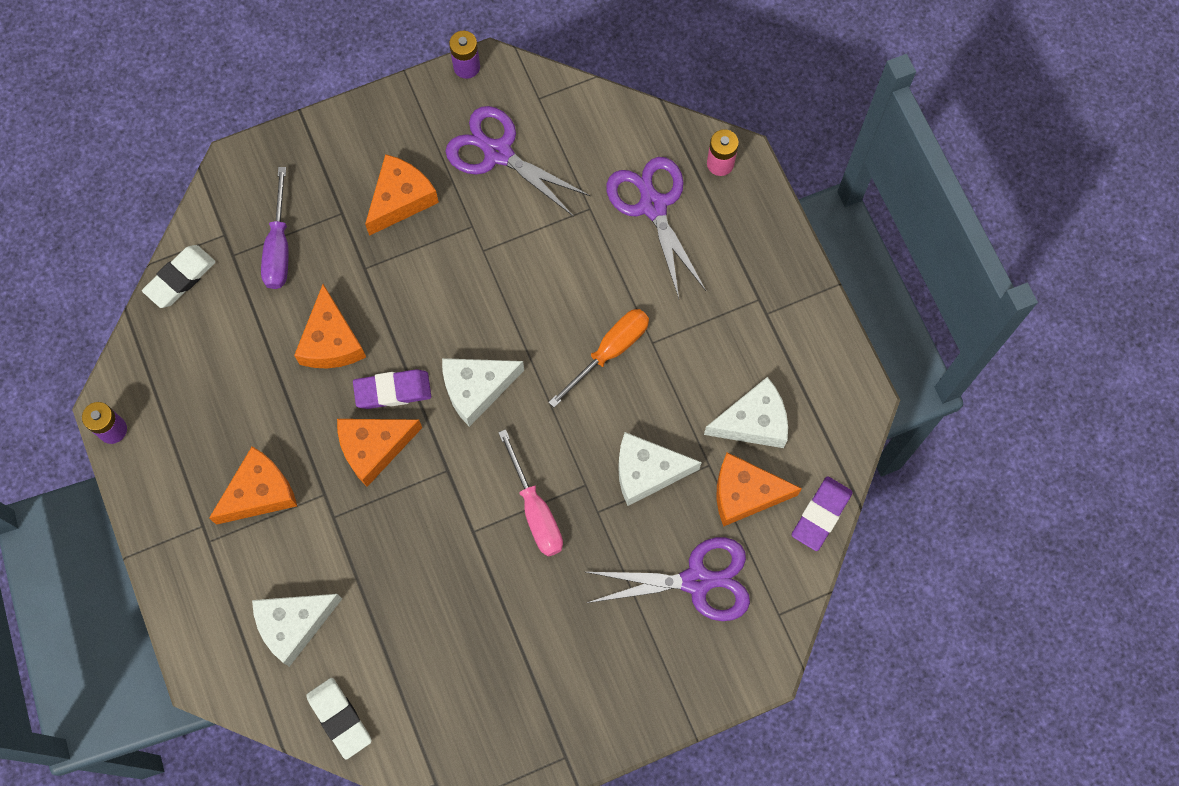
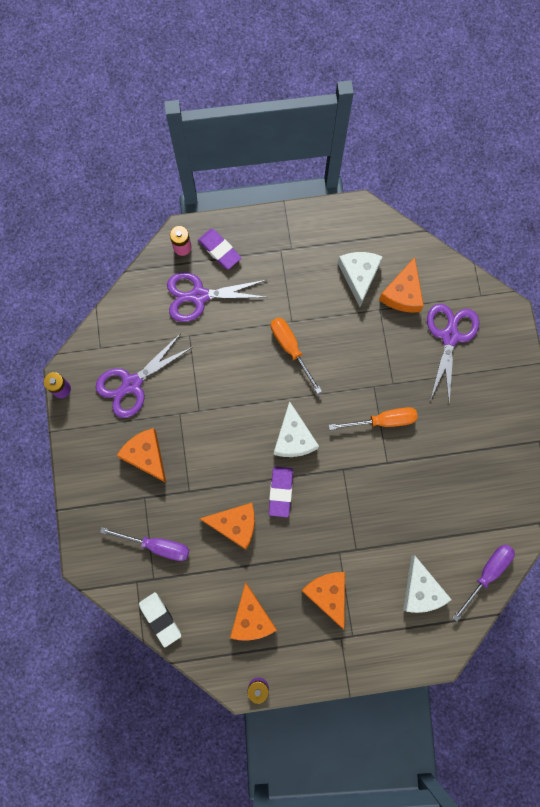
camera: 75 degrees left, 5 degrees up
(339, 718) = (487, 574): white eraser -> purple screwdriver
(374, 448) = (316, 513): orange cheese -> orange cheese (251, 618)
(535, 510) = (383, 421): pink screwdriver -> orange screwdriver
(647, 471) = (375, 347): white cheese -> none
(821, 514) = (426, 254): purple eraser -> purple eraser (219, 250)

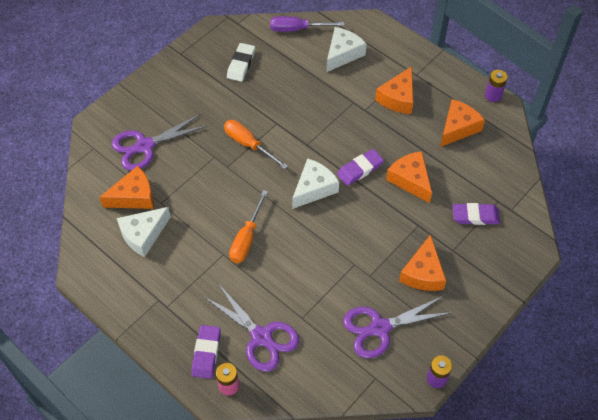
camera: 130 degrees left, 20 degrees down
(132, 384) = (380, 328): purple scissors -> purple scissors turned 150 degrees clockwise
(156, 545) = (475, 216): purple screwdriver -> purple eraser
(160, 619) = (517, 177): white eraser -> white eraser (241, 64)

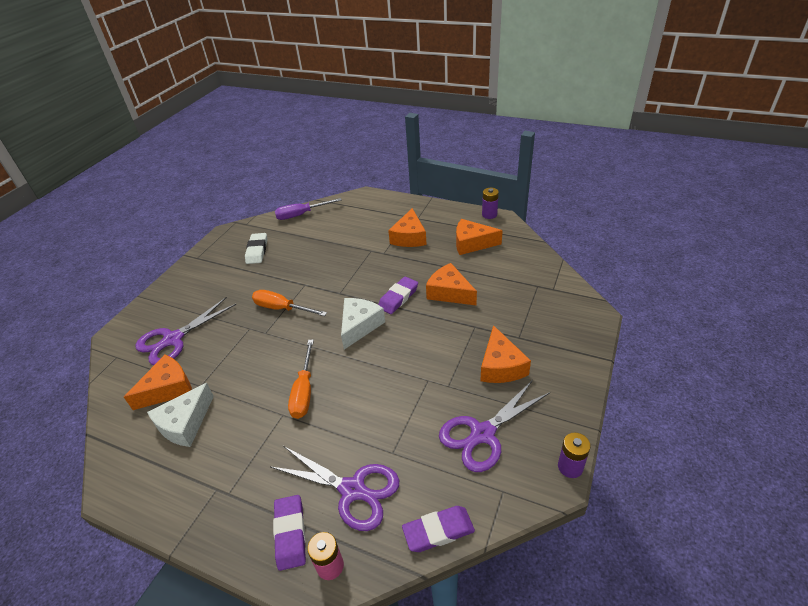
camera: 15 degrees left, 15 degrees down
(343, 54) = (348, 220): white cheese -> none
(458, 128) = (472, 243): orange cheese -> orange cheese turned 105 degrees counterclockwise
(475, 216) = (524, 303): purple eraser -> purple eraser (438, 531)

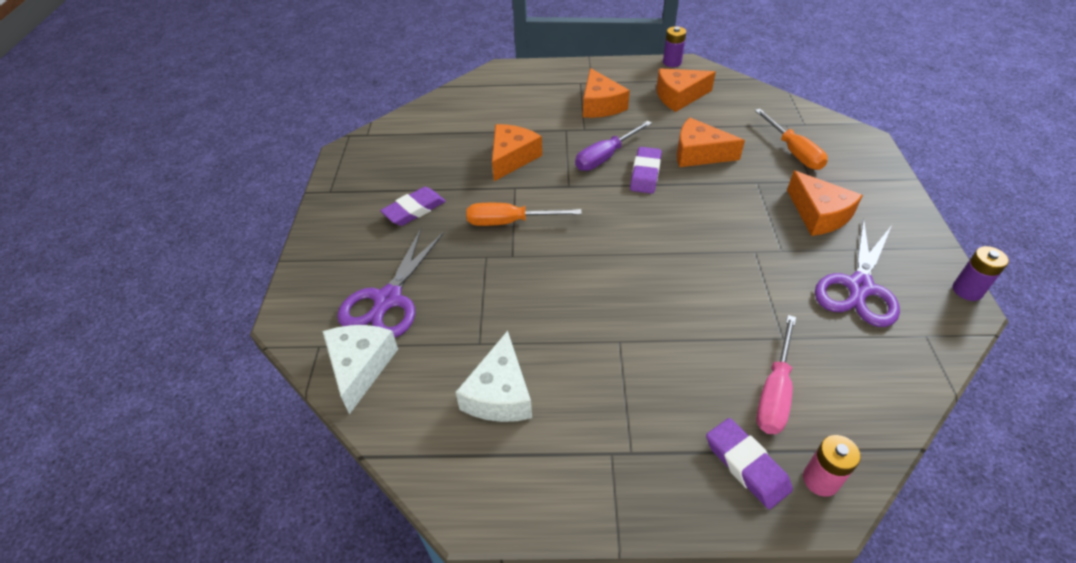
camera: 25 degrees left, 5 degrees up
(168, 389) = (436, 361): orange cheese -> orange cheese (512, 158)
(257, 251) = (413, 163): white eraser -> none
(301, 215) = (437, 108): purple screwdriver -> purple screwdriver (605, 157)
(304, 391) = (623, 306): orange screwdriver -> orange screwdriver (793, 152)
(352, 490) = (774, 392): purple scissors -> pink screwdriver
(359, 326) = (626, 216): white cheese -> white cheese (360, 367)
(438, 531) = (899, 398): purple eraser -> purple eraser (414, 210)

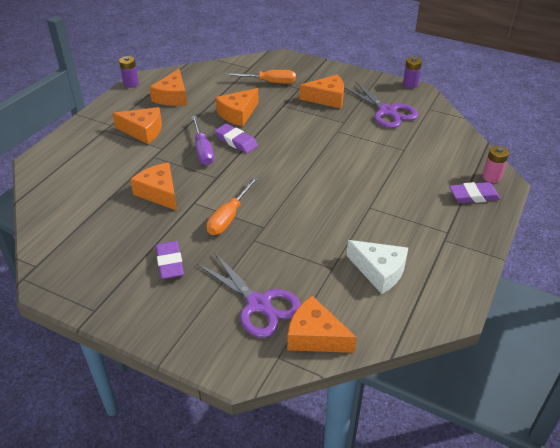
camera: 65 degrees left, 5 degrees down
(360, 367) = (315, 336): white cheese -> orange cheese
(774, 392) = (436, 168): pink screwdriver -> none

